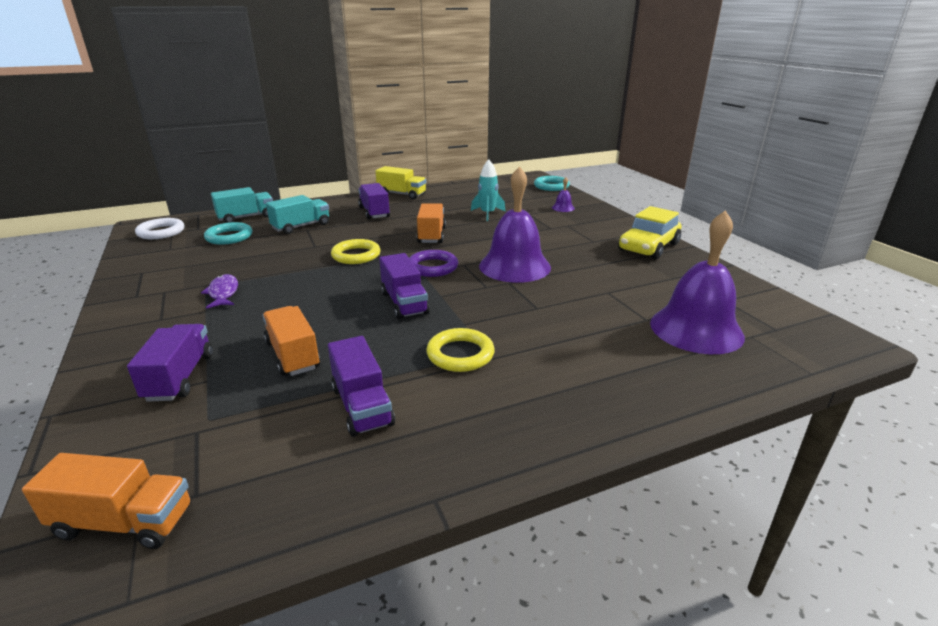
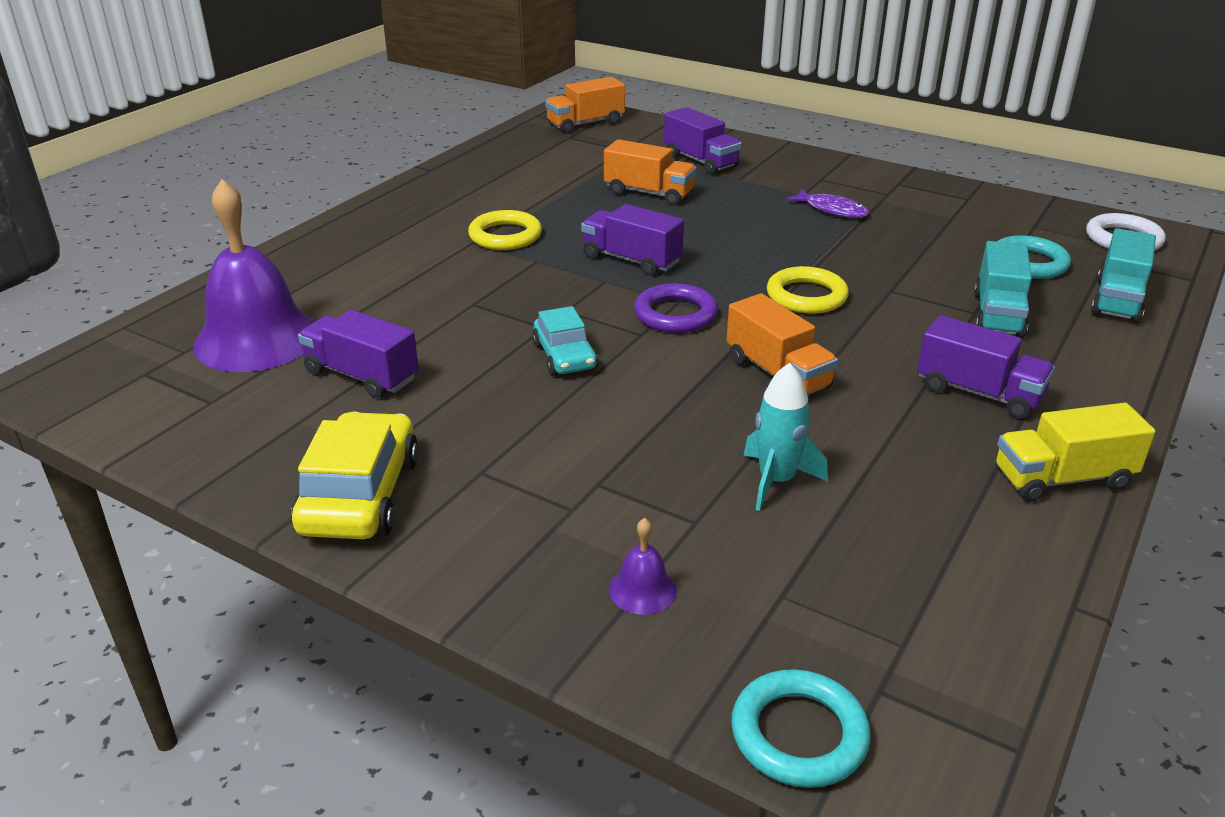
camera: 145 degrees right, 5 degrees up
(362, 406) = (537, 186): purple truck -> purple truck (361, 376)
(514, 266) = (564, 356): purple bell -> turquoise car

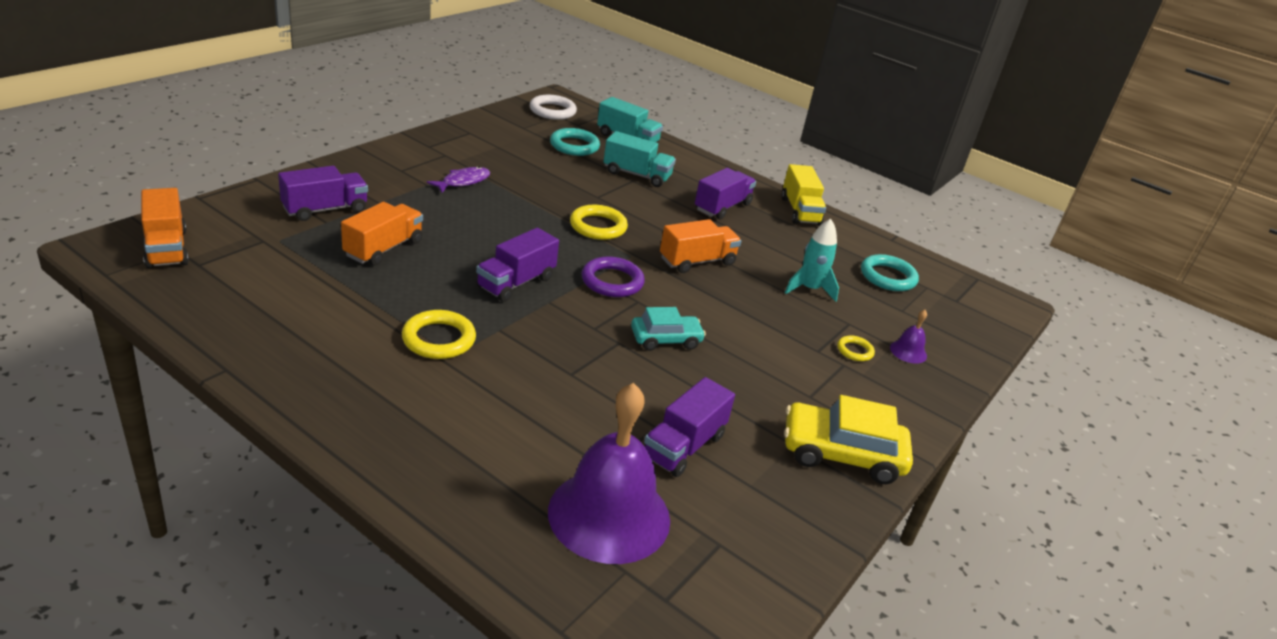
camera: 90 degrees left, 0 degrees up
(615, 523) = (854, 351): none -> yellow ring
(799, 734) = (988, 327): turquoise ring -> turquoise ring (888, 277)

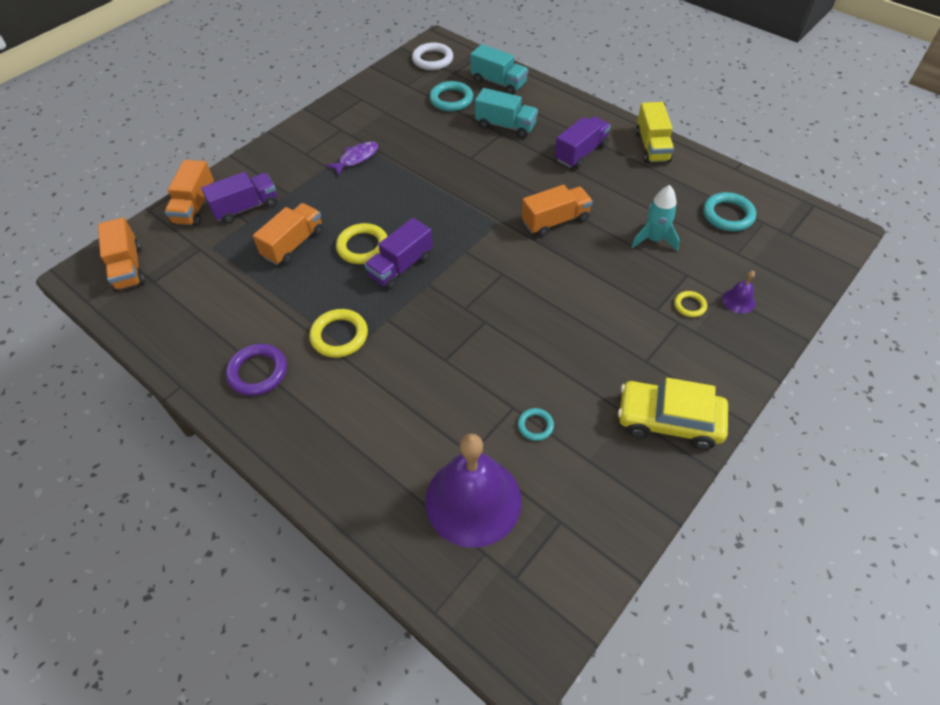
camera: 10 degrees right, 20 degrees up
(260, 201) = (195, 207): none -> orange truck
(598, 226) = (470, 193): yellow ring -> yellow ring (363, 247)
(612, 281) = (481, 254): purple ring -> purple ring (258, 372)
(666, 339) = (524, 313): turquoise car -> none
(683, 446) = (535, 426): purple truck -> turquoise ring

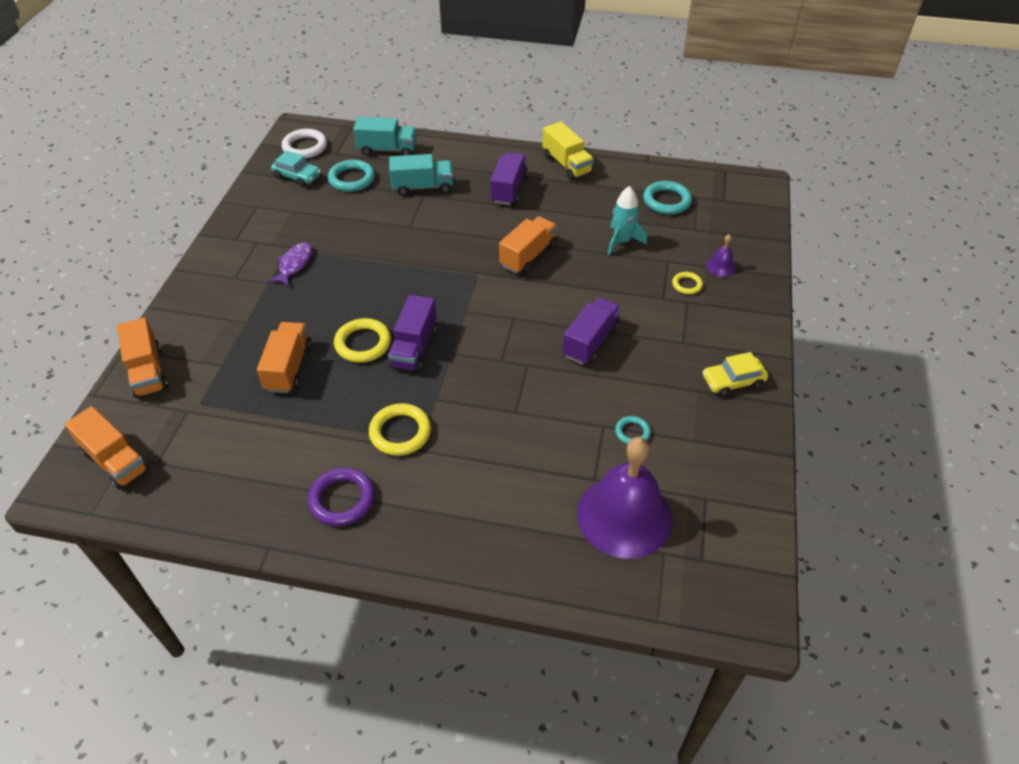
camera: 30 degrees left, 5 degrees down
(246, 208) = (209, 352): purple truck -> purple truck (590, 341)
(409, 84) = (297, 177): none -> turquoise car
(669, 420) = (732, 381): yellow car -> yellow car, size x0.63

